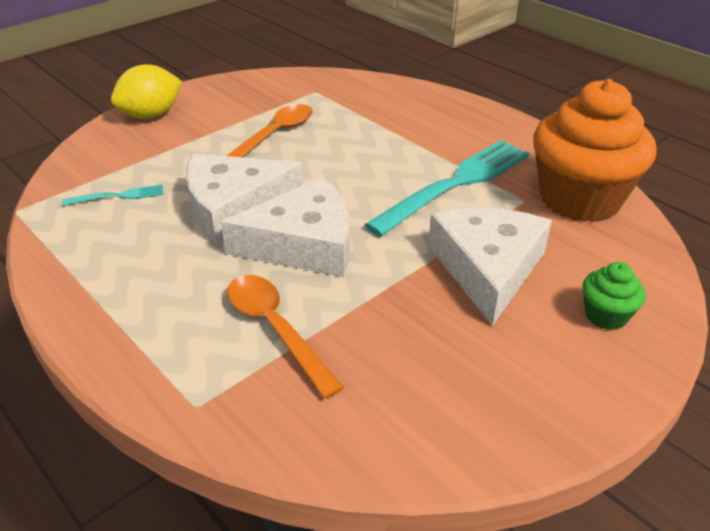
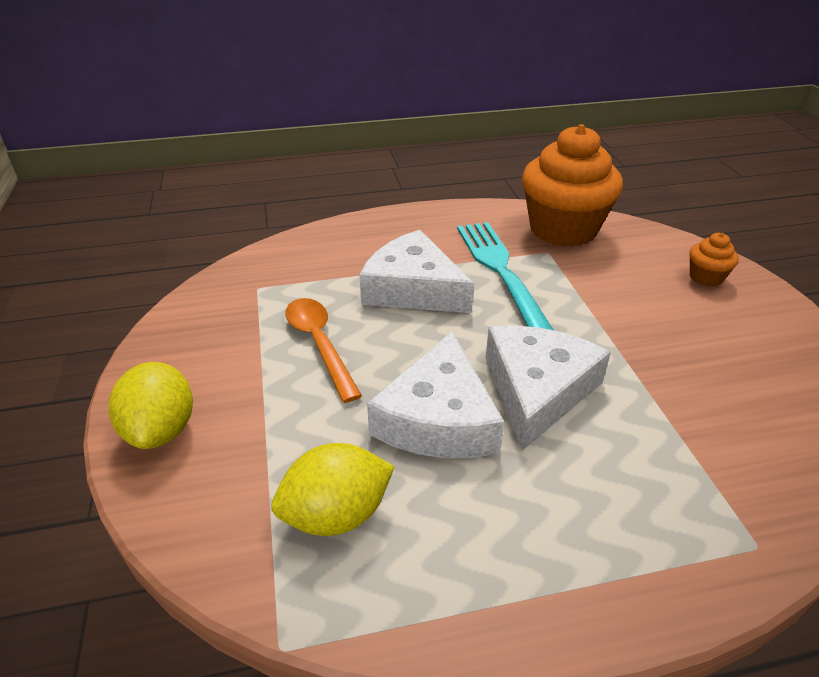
camera: 60 degrees left, 0 degrees up
(118, 196) = (336, 514): turquoise fork -> yellow lemon
(276, 329) = (662, 452): orange spoon -> none
(487, 269) = (628, 304): white cheese -> white cheese (413, 289)
(605, 315) = (706, 277): green cupcake -> orange cupcake

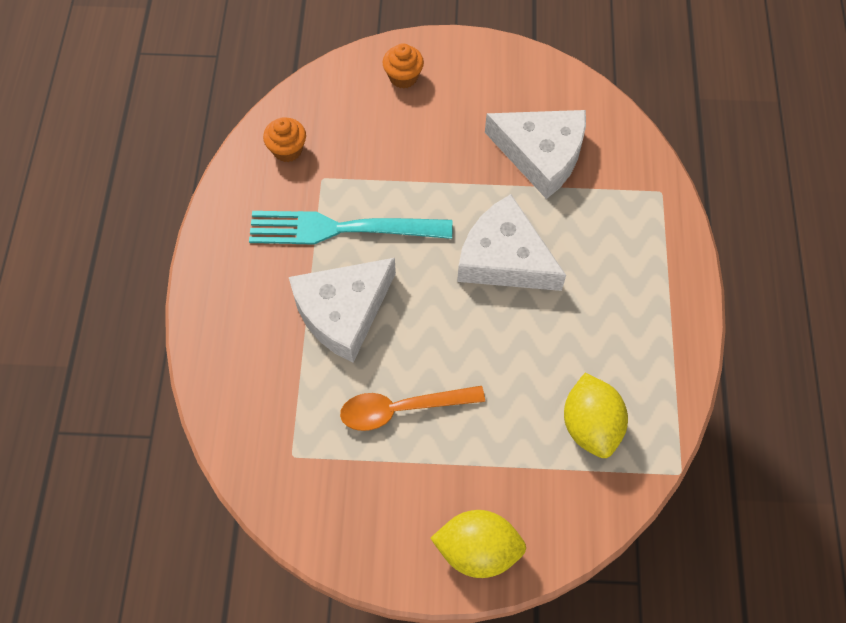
camera: 75 degrees left, 25 degrees up
(438, 418) = (516, 336): white cheese -> white cheese (541, 154)
(563, 229) = (287, 150): orange cupcake -> orange cupcake, size x0.43

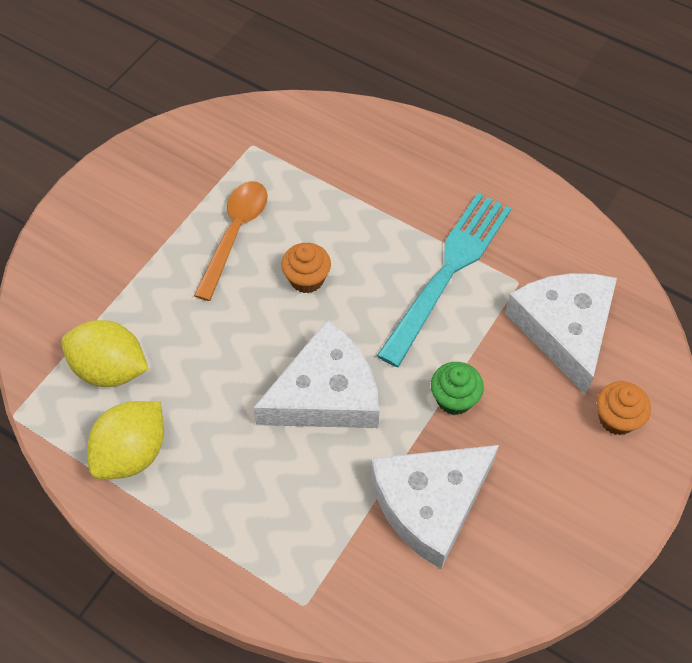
camera: 120 degrees right, 5 degrees down
(287, 150) = (571, 267): orange cupcake -> orange cupcake (307, 279)
(343, 312) = (358, 234): white cheese -> white cheese (564, 330)
(452, 175) = (454, 399): none -> green cupcake
(477, 549) = (80, 229): yellow lemon -> yellow lemon (132, 453)

